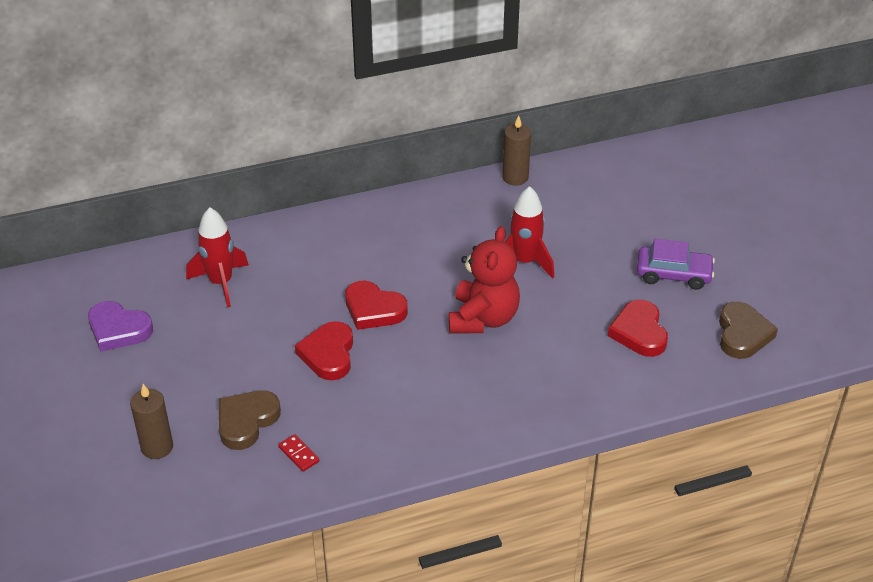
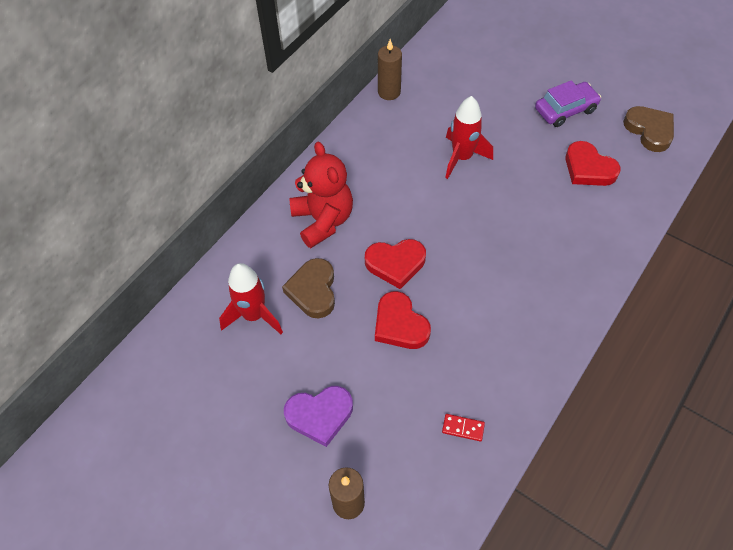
camera: 35 degrees left, 15 degrees up
(118, 330) = (208, 415): purple heart -> purple heart (320, 415)
(246, 421) = (396, 427): brown heart -> brown heart (313, 290)
(483, 318) = (479, 222): red teddy bear -> red teddy bear (323, 220)

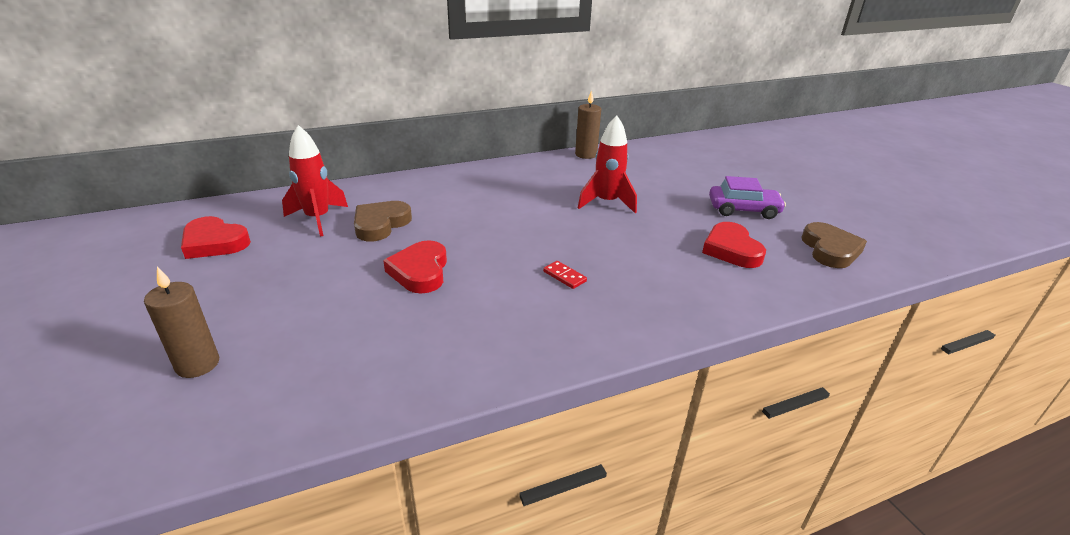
camera: 30 degrees right, 25 degrees down
(320, 415) = (271, 294): purple heart -> none
(323, 220) = (443, 194): red teddy bear -> none
(395, 264) = (468, 236): red heart -> red heart (214, 243)
(463, 428) = (376, 367): red domino -> red domino (564, 276)

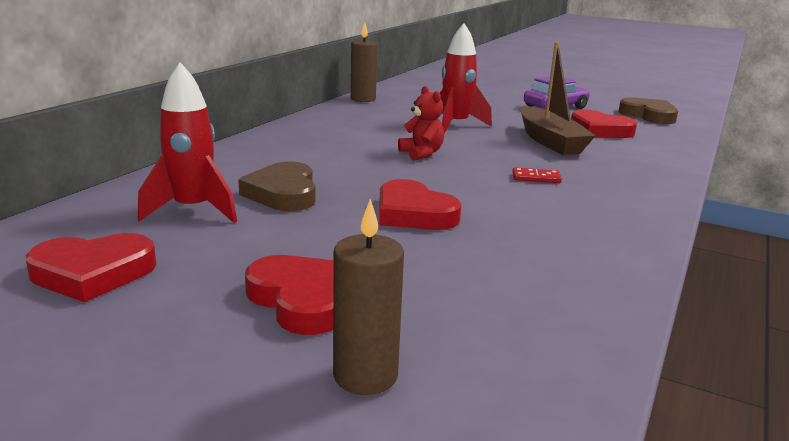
camera: 40 degrees left, 10 degrees down
(256, 304) = (302, 300): none -> red heart
(525, 222) = (421, 154): none -> red teddy bear
(654, 245) = (550, 141): none -> brown boat

